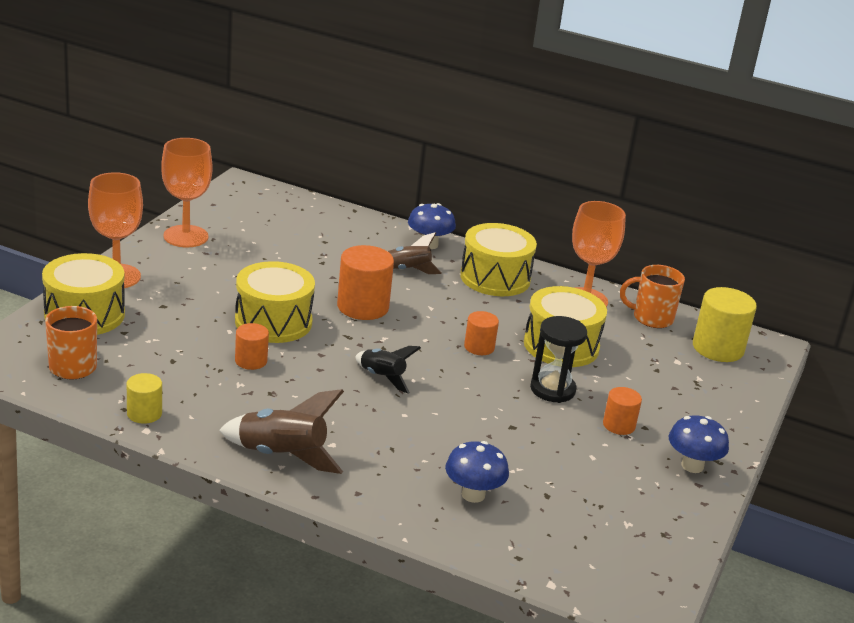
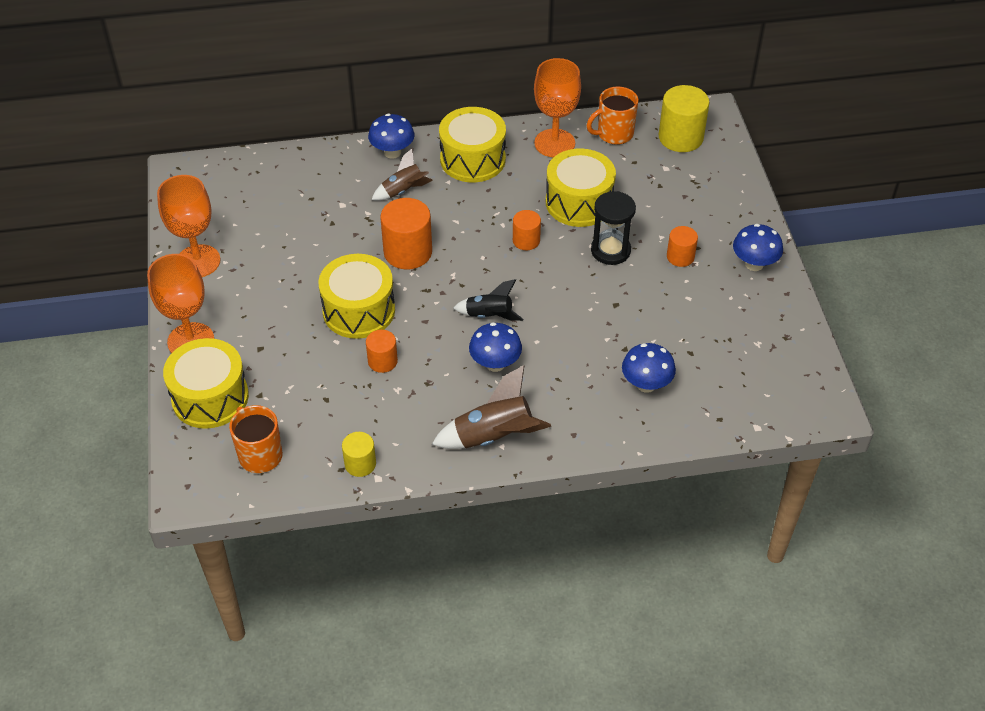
camera: 30 degrees left, 20 degrees up
(347, 410) = (495, 364): none -> blue mushroom

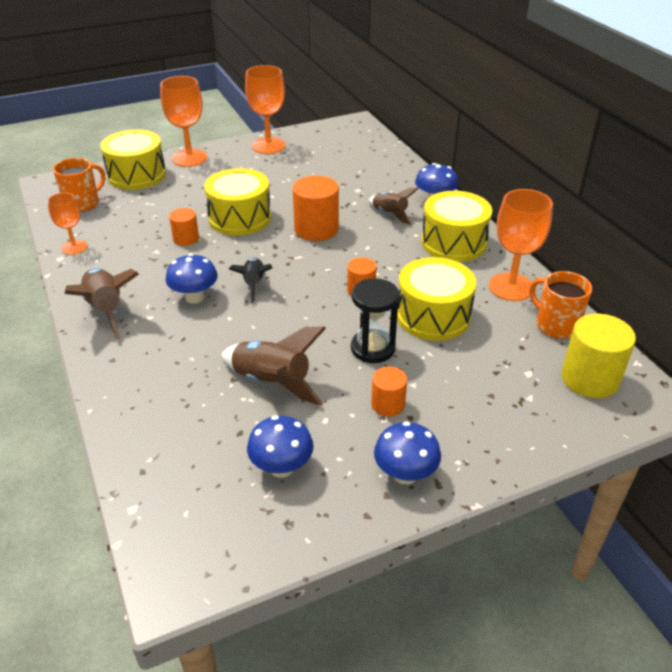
camera: 75 degrees right, 10 degrees down
(360, 464) = (74, 247): yellow cylinder -> orange goblet
(637, 323) = (272, 383): none -> brown rocket
(646, 384) = (185, 402): blue mushroom -> blue mushroom (281, 467)

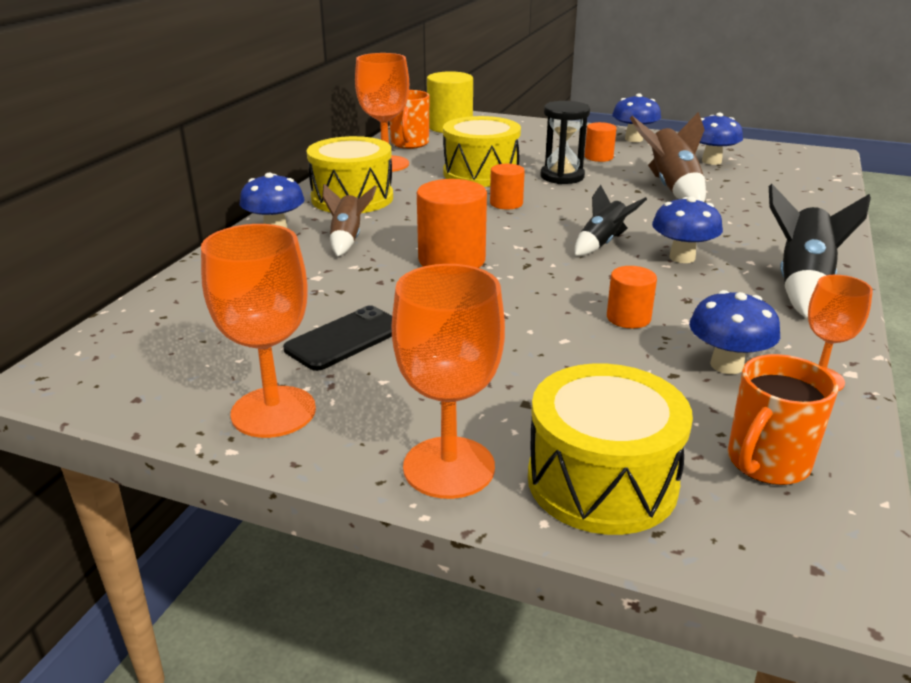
camera: 135 degrees left, 10 degrees down
(83, 204) = (766, 463): orange mug -> orange mug turned 45 degrees counterclockwise
(106, 310) = (802, 284): brown rocket -> black rocket
(120, 235) = (726, 365): none -> blue mushroom
(240, 218) = (521, 311): yellow drum -> none
(291, 173) = (345, 339): none -> black phone

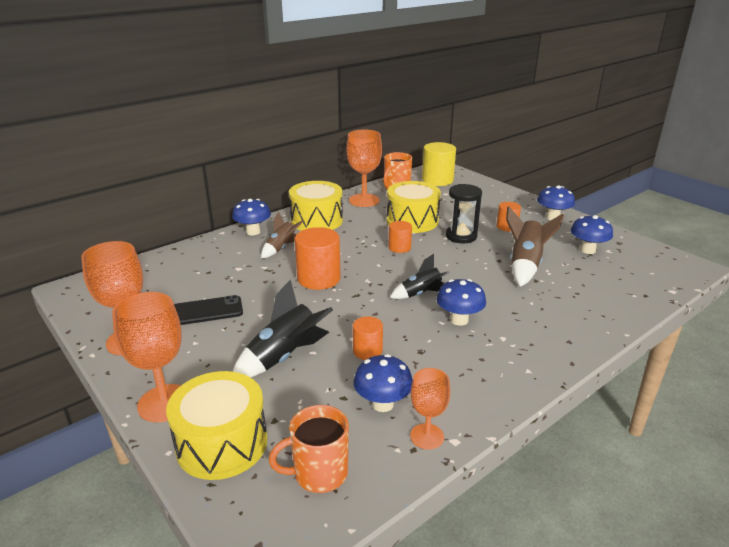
camera: 30 degrees right, 0 degrees up
(802, 284) = (515, 367): black rocket -> black rocket (284, 357)

